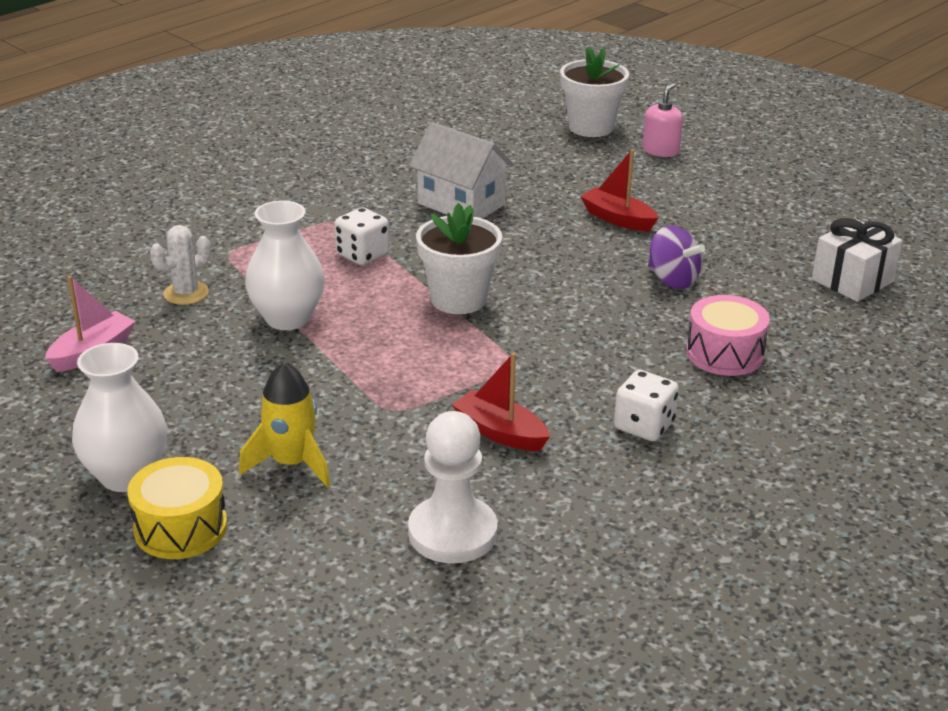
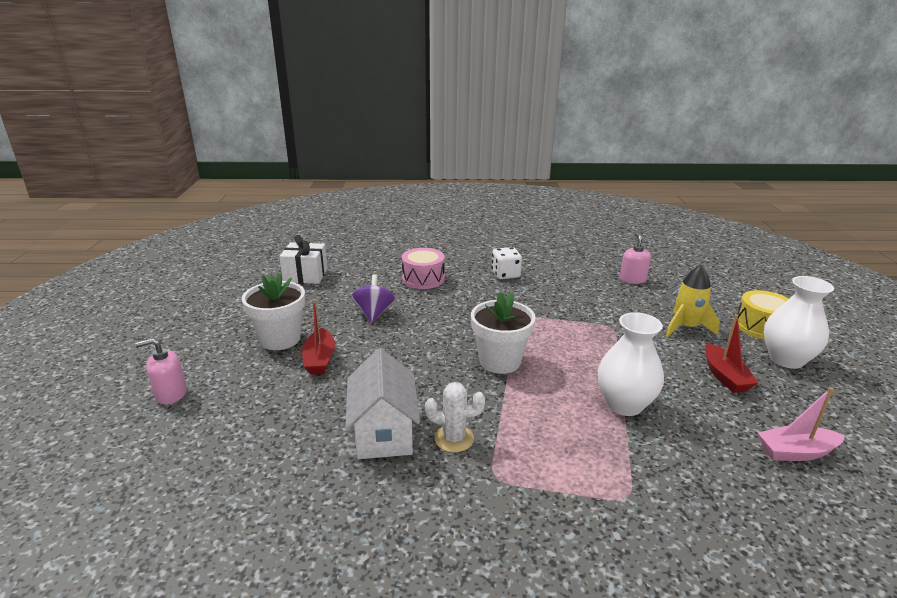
camera: 135 degrees left, 5 degrees down
(186, 293) = (692, 469): white cactus -> white cactus (454, 438)
(362, 255) = (518, 428): white dice -> none
(452, 533) = (632, 279): white pawn -> pink soap dispenser
(500, 432) = (569, 297): red boat -> red boat (724, 376)
(591, 127) = (141, 453): white flower pot -> white flower pot (280, 339)

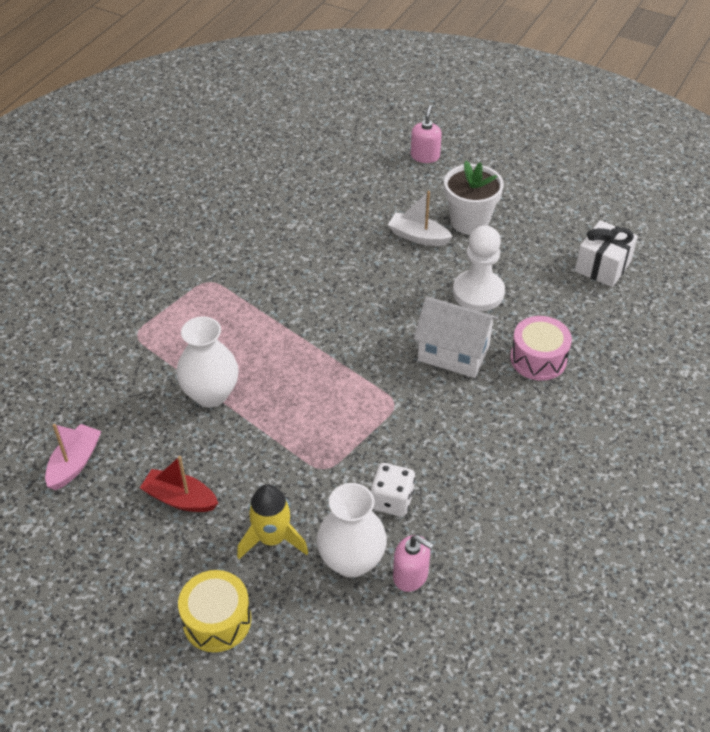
camera: 120 degrees right, 20 degrees up
(319, 359) = (418, 236): red boat -> white boat
(374, 314) = (478, 292): purple spinning top -> white pawn
(383, 432) = (296, 244): white house -> white house (453, 353)
(454, 438) = (260, 276): white cactus -> none
(500, 361) = (331, 346): white flower pot -> none
(505, 274) = (506, 442): white dice -> white dice (392, 500)
(786, 359) = (155, 581): white vase -> white vase (351, 560)

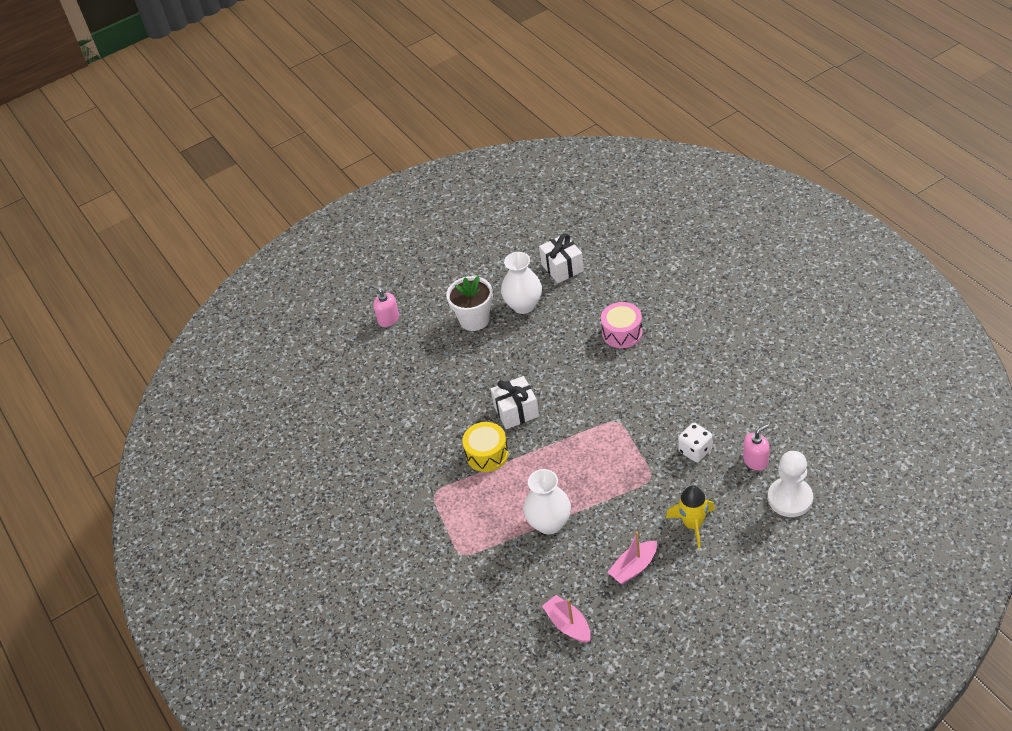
camera: 55 degrees left, 0 degrees up
(180, 499) = (634, 567): red boat -> pink boat
(217, 620) = (741, 573): yellow drum -> yellow drum (487, 454)
(351, 560) = (730, 487): white vase -> white vase (523, 305)
(357, 306) = (516, 411): none -> white gift
(418, 236) = (470, 353): white boat -> none
(453, 353) = (591, 374): white house -> none
(478, 292) = (545, 341): white pawn -> white pawn (790, 498)

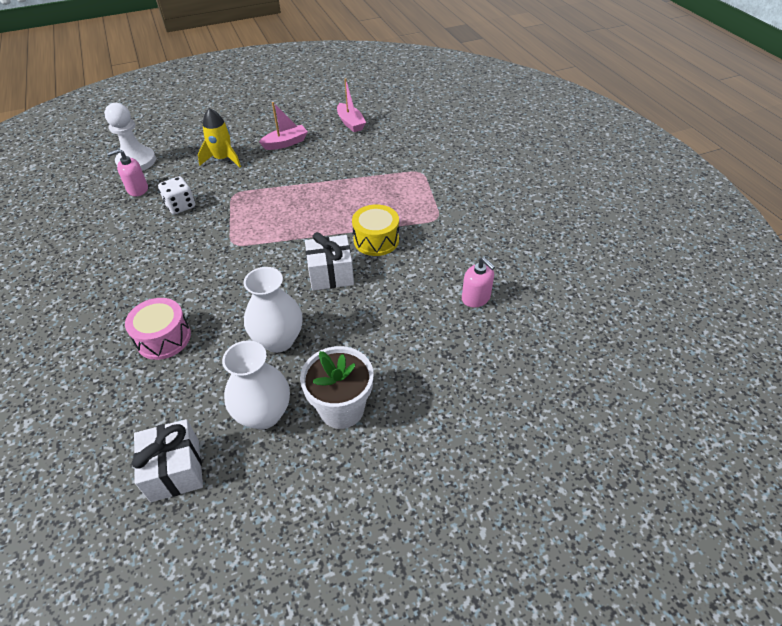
camera: 175 degrees left, 0 degrees up
(388, 319) = (471, 445): pink soap dispenser -> pink soap dispenser (476, 298)
(549, 523) = (338, 179): white vase -> white vase (278, 340)

